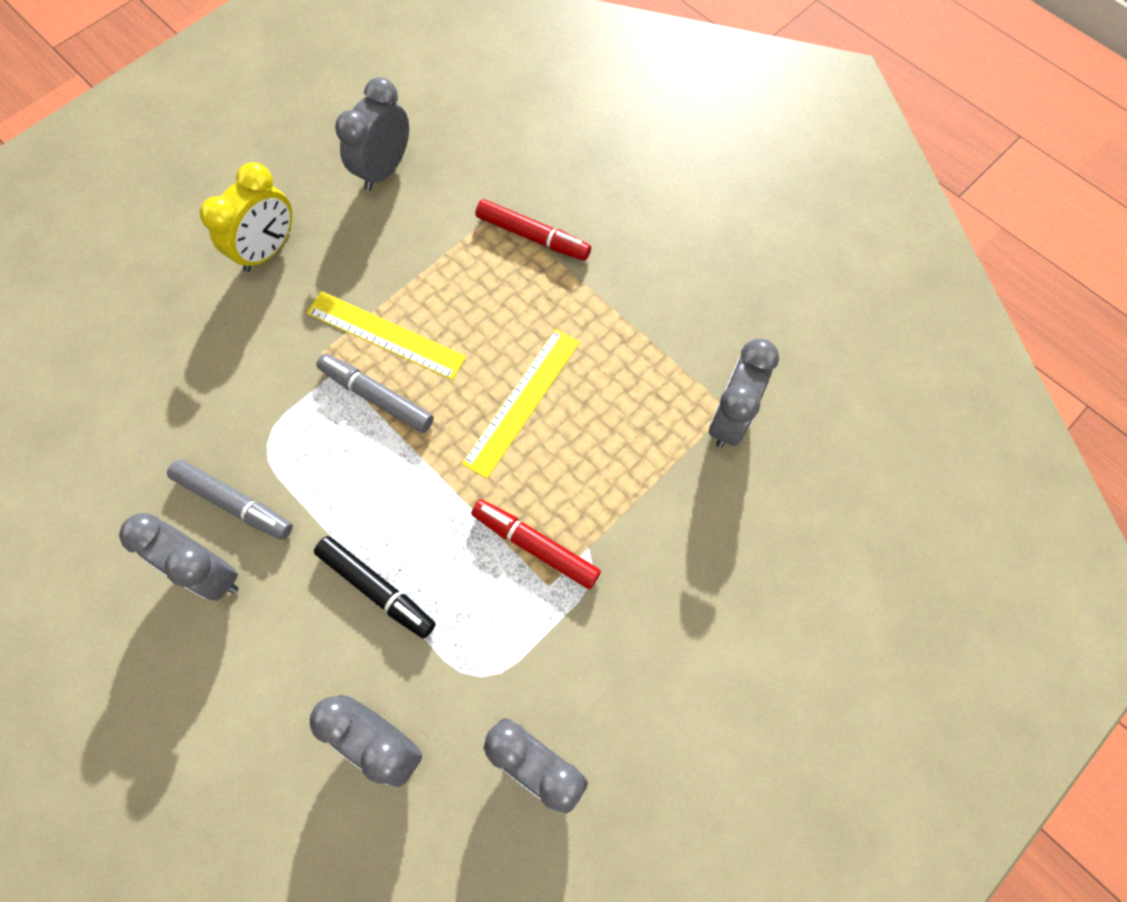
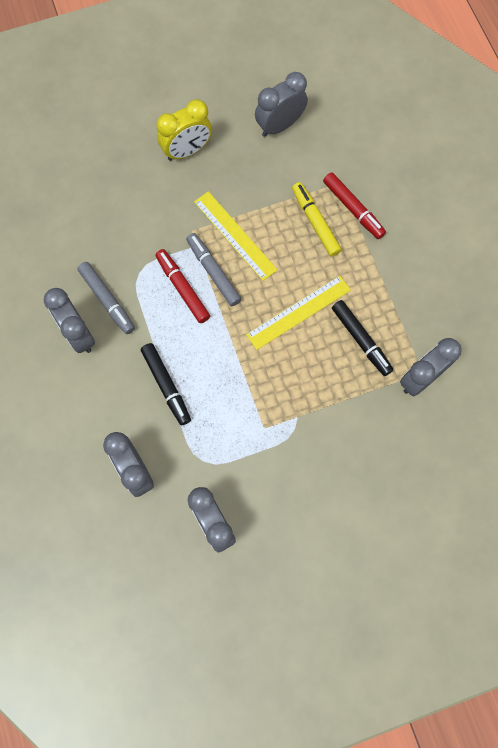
camera: 25 degrees right, 5 degrees up
(490, 273) = (315, 222): none -> yellow marker
(535, 546) = (267, 402): red marker -> red marker (183, 288)
(625, 402) = (361, 340): none -> black marker

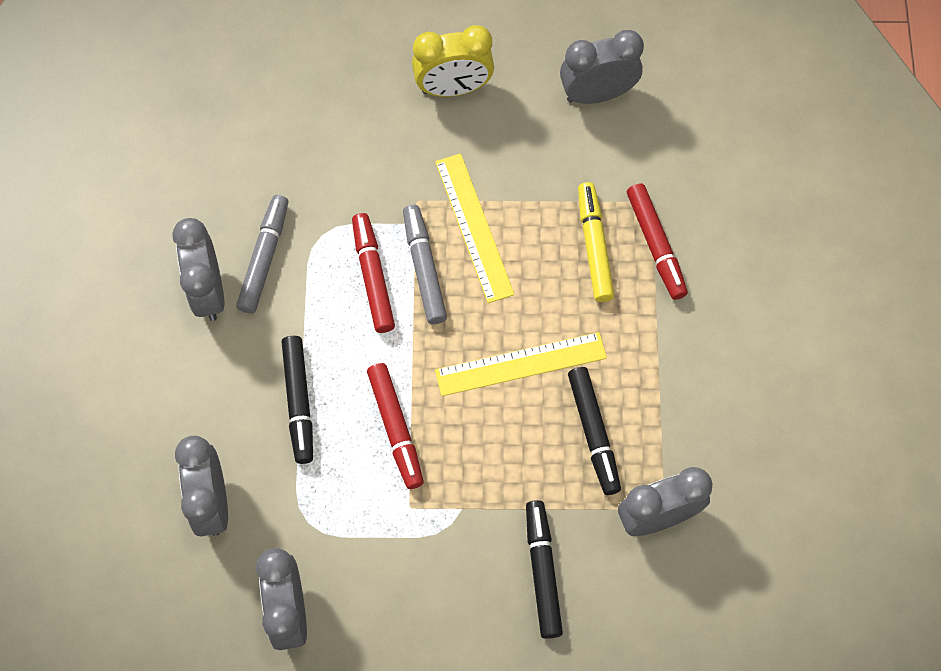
camera: 20 degrees right, 5 degrees down
(107, 300) = (264, 258): grey marker -> grey marker turned 150 degrees counterclockwise
(235, 380) = (395, 428): none -> red marker
(363, 438) = (542, 571): none -> black marker

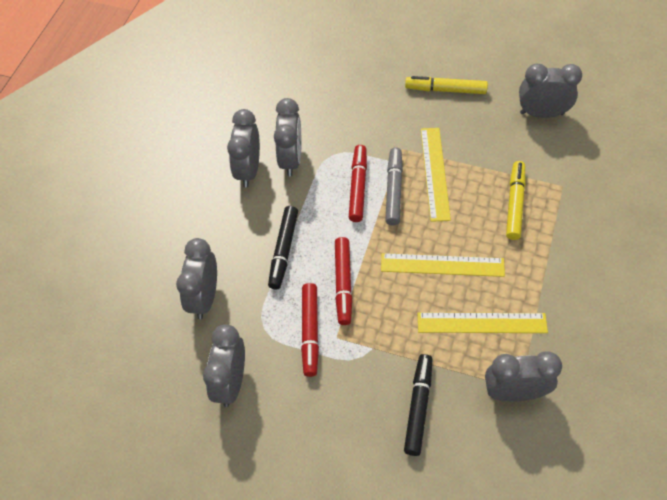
camera: 20 degrees right, 10 degrees down
(264, 258) = (291, 159): grey marker -> grey clock
(453, 88) = (445, 90): yellow clock -> yellow marker
(593, 433) = (481, 323): black marker -> yellow ruler
(655, 245) = (558, 213): red marker -> red marker (310, 332)

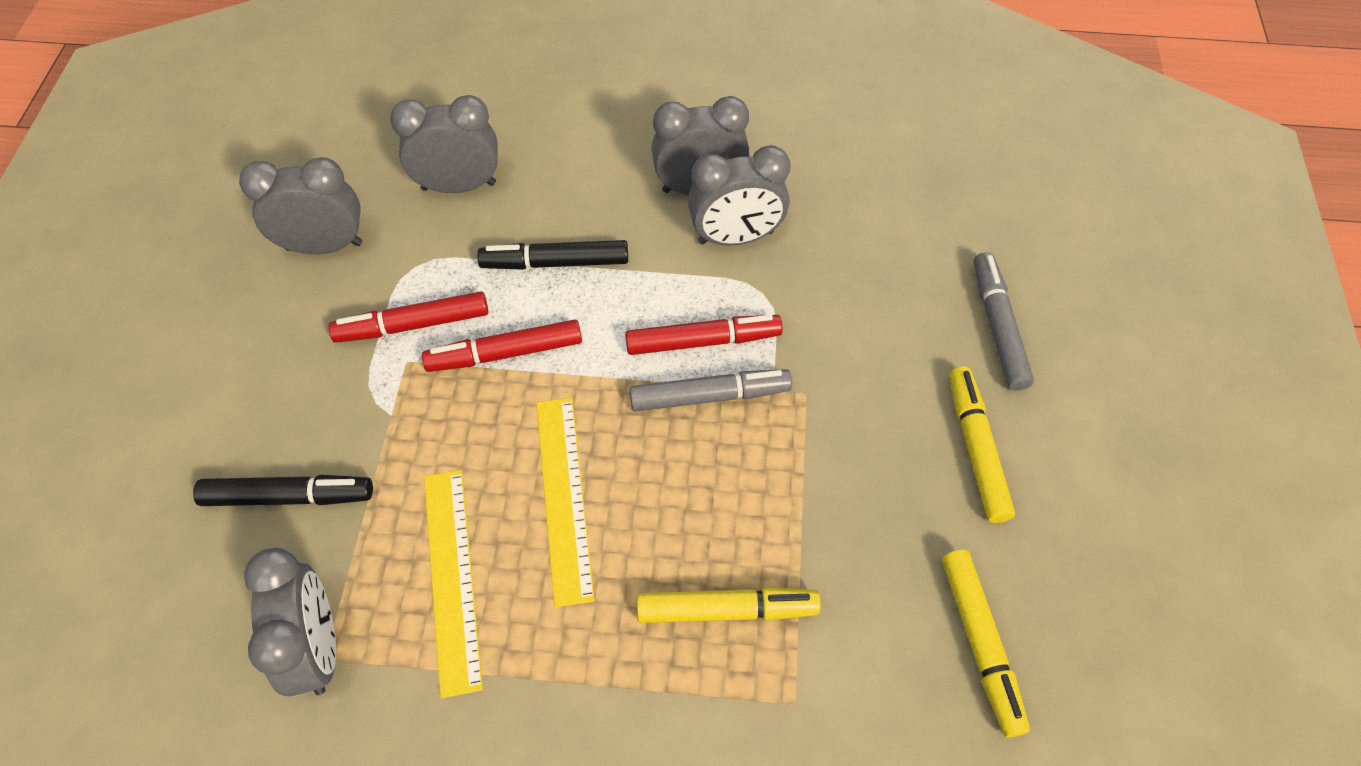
camera: 75 degrees right, 0 degrees up
(379, 64) = (998, 327): none -> grey marker
(435, 173) = (764, 458): yellow ruler -> none
(541, 113) = (980, 644): grey clock -> yellow marker

